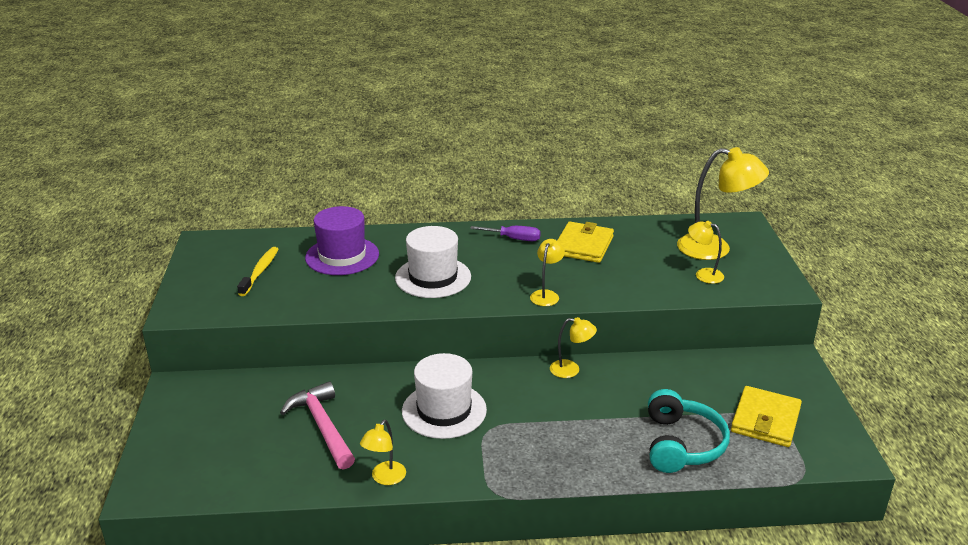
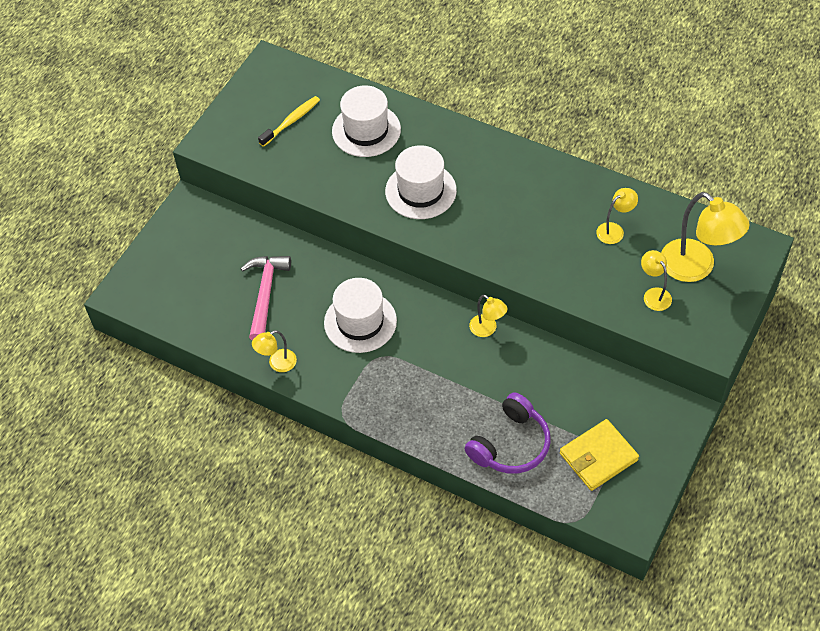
camera: 35 degrees right, 25 degrees up
(342, 256) = (366, 130): purple hat -> white hat
(514, 239) = (524, 172): purple screwdriver -> none
(546, 295) = (497, 255): yellow lamp -> yellow lamp (614, 230)
(583, 245) = (579, 209): yellow wallet -> none
(682, 444) = (511, 444): turquoise headphones -> purple headphones

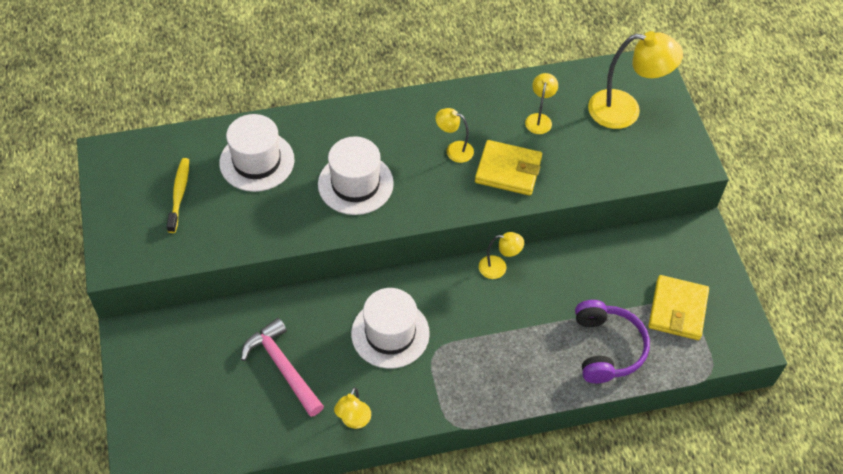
camera: 45 degrees left, 0 degrees up
(547, 254) = (508, 170): none -> yellow wallet
(654, 294) = (617, 150): yellow lamp -> yellow lamp (454, 150)

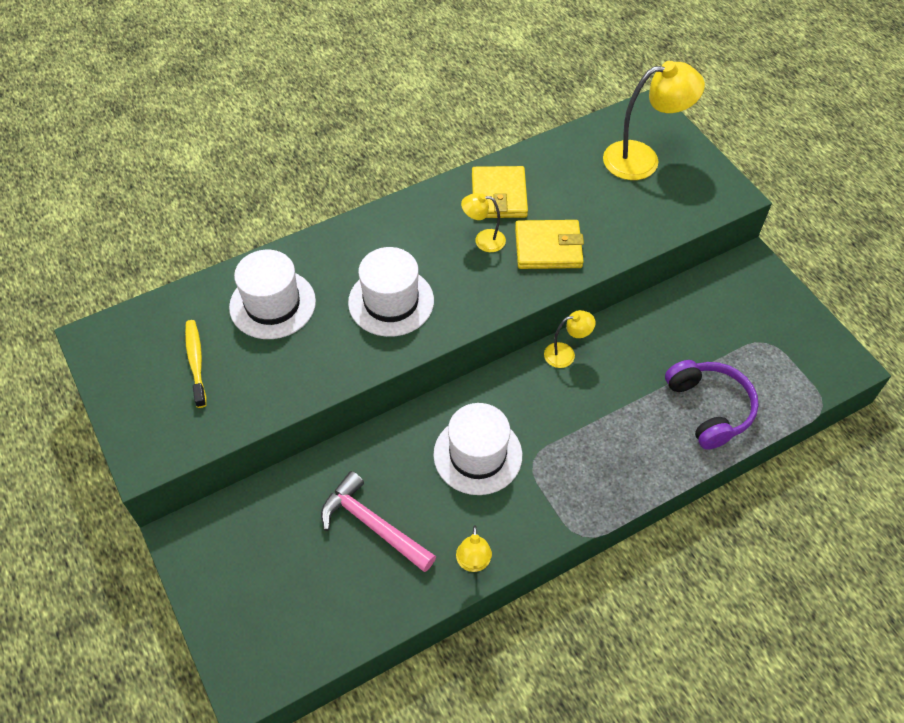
camera: 15 degrees left, 0 degrees up
(539, 119) = (559, 188): yellow lamp -> none
(677, 310) = (763, 349): yellow wallet -> yellow wallet (499, 195)

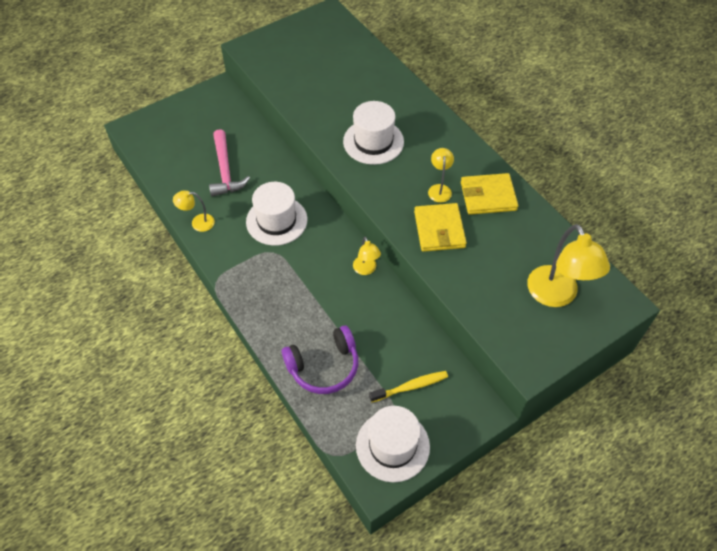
camera: 85 degrees right, 0 degrees up
(196, 362) = (315, 56): yellow toothbrush -> yellow toothbrush (411, 386)
(272, 304) = (363, 84): white hat -> white hat (392, 446)
(372, 524) = (225, 171): pink hammer -> pink hammer turned 135 degrees clockwise

